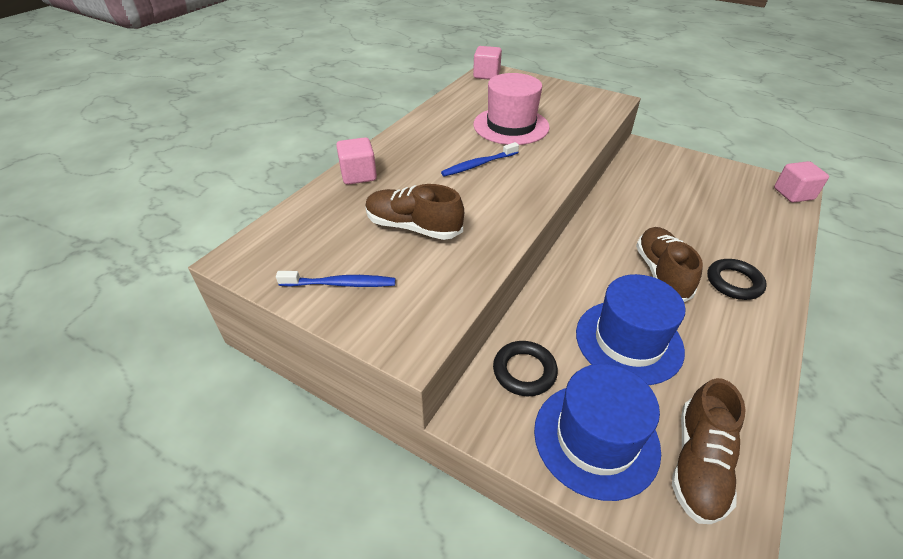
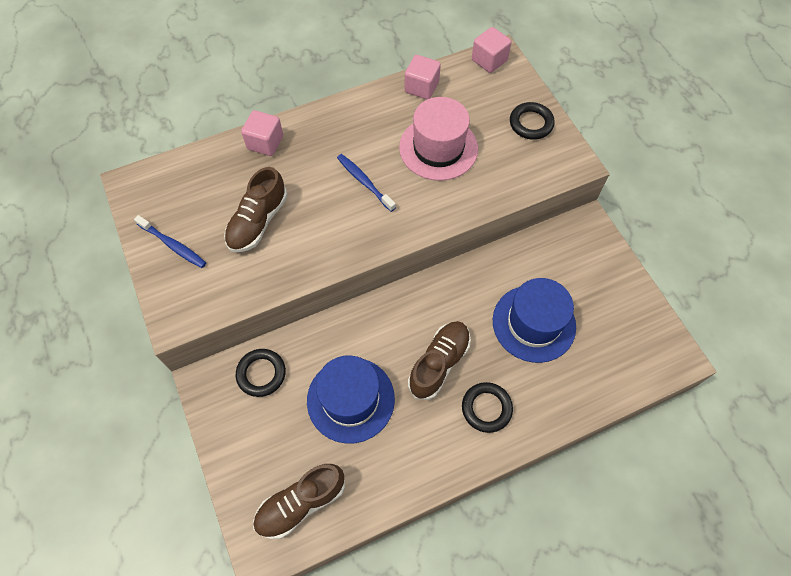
camera: 35 degrees right, 20 degrees up
(413, 227) = (258, 221): brown shoe -> brown shoe turned 120 degrees counterclockwise
(478, 164) = (364, 182): blue toothbrush -> blue toothbrush turned 45 degrees clockwise
(557, 93) = (531, 123): none -> black ring
(596, 438) = (259, 446): blue hat -> blue hat (534, 323)
(793, 194) = (664, 364): pink cube -> pink cube (421, 87)

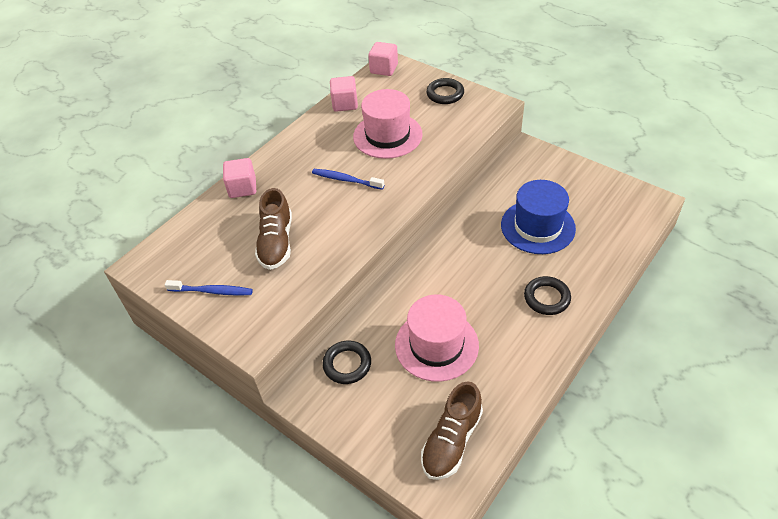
camera: 25 degrees left, 15 degrees down
(350, 399) = (436, 345): blue hat -> pink hat
(439, 363) = (487, 286): brown shoe -> none

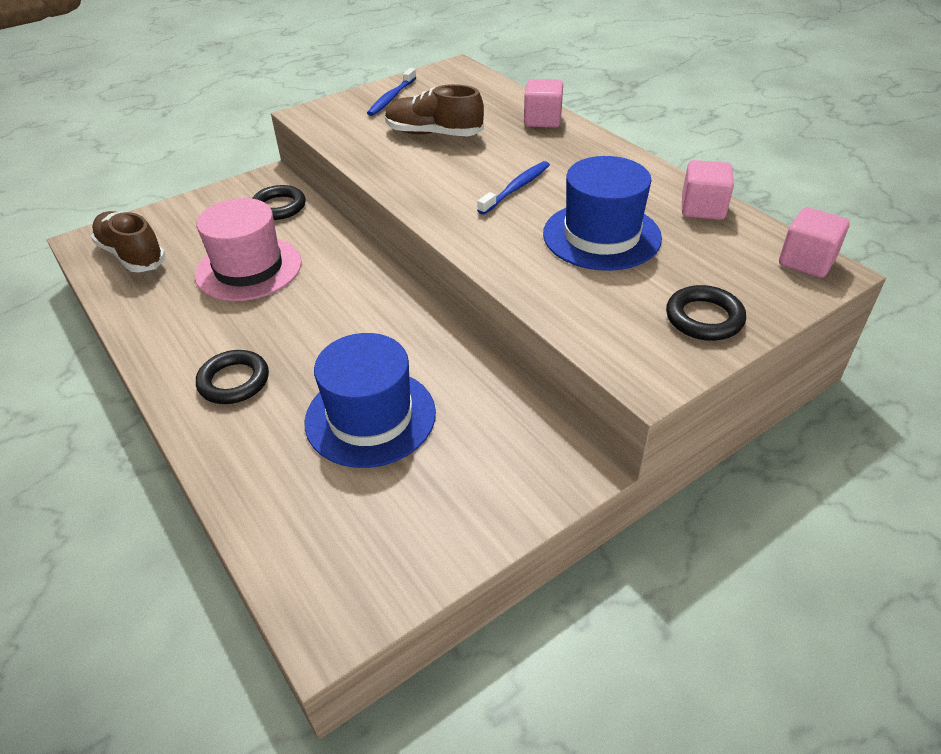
camera: 105 degrees right, 5 degrees down
(387, 135) = (601, 236): pink hat -> blue hat

